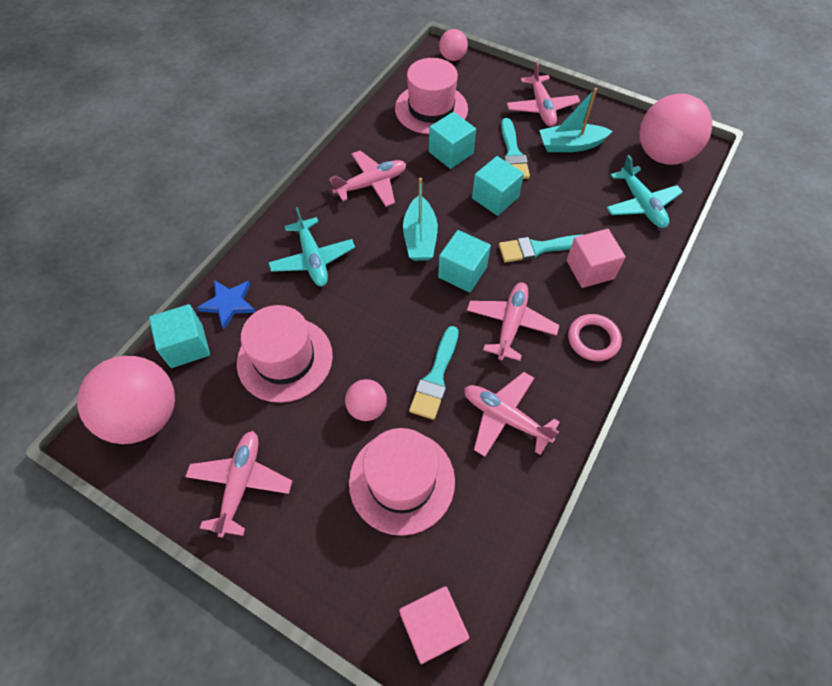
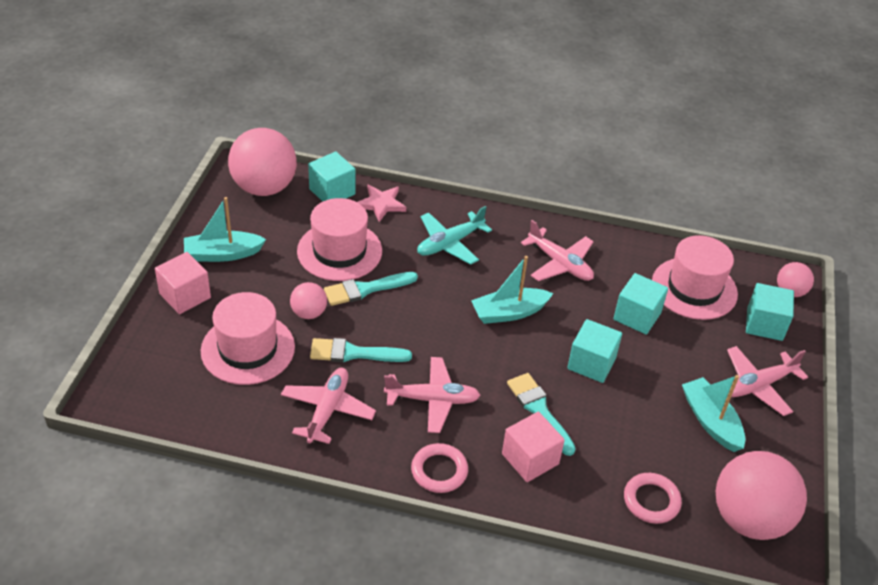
camera: 70 degrees right, 15 degrees down
(229, 304) = (381, 204): blue star -> pink star
(240, 484) = (223, 254): pink plane -> turquoise boat
(432, 627) = (132, 391): pink cube -> pink cube (185, 296)
(462, 272) = (480, 352): turquoise cube -> turquoise cube (764, 324)
(513, 153) = (666, 369): turquoise brush -> turquoise brush (366, 289)
(641, 204) = (651, 501): turquoise plane -> pink ring

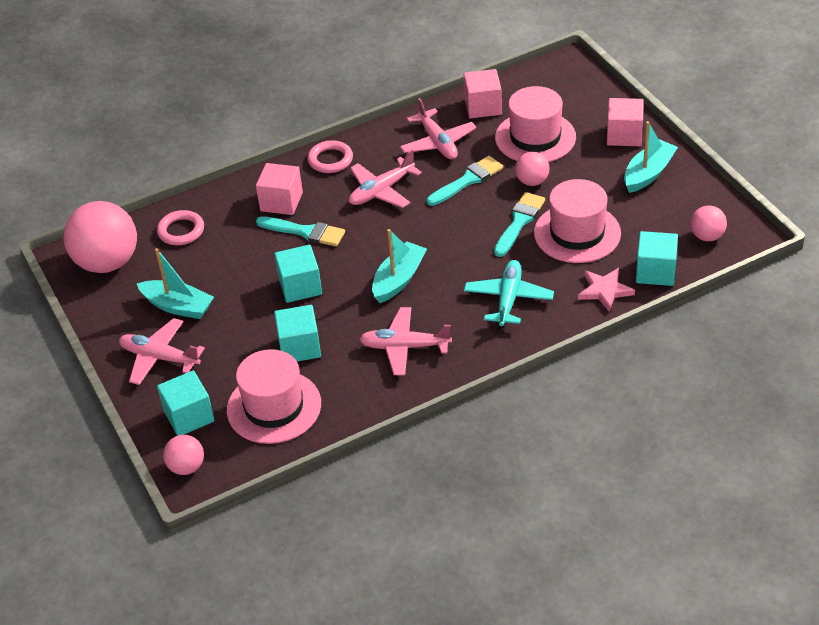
camera: 145 degrees right, 0 degrees up
(240, 416) = (483, 107): none -> pink cube
(264, 187) = (707, 236): pink ball -> pink ball, size x0.49
(758, 385) = (159, 358): pink plane -> pink plane turned 90 degrees counterclockwise

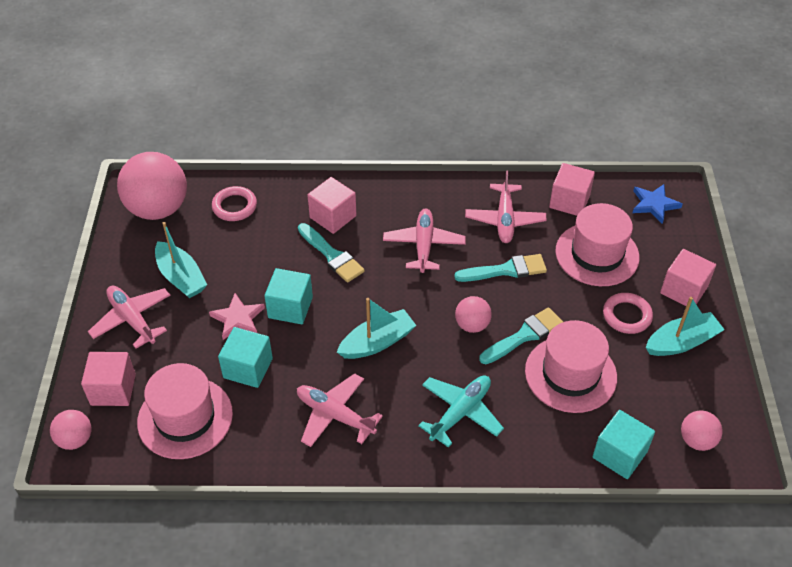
camera: 25 degrees right, 5 degrees up
(189, 416) = (113, 389): turquoise cube -> pink cube
(330, 160) = (401, 195): pink ring -> pink ring (627, 316)
(381, 191) = (423, 245): pink plane -> pink plane turned 105 degrees clockwise
(532, 181) = (564, 298): pink ball -> pink ball (472, 325)
(556, 81) = (654, 204): none -> blue star
(604, 290) = (556, 450): pink star -> pink star (238, 319)

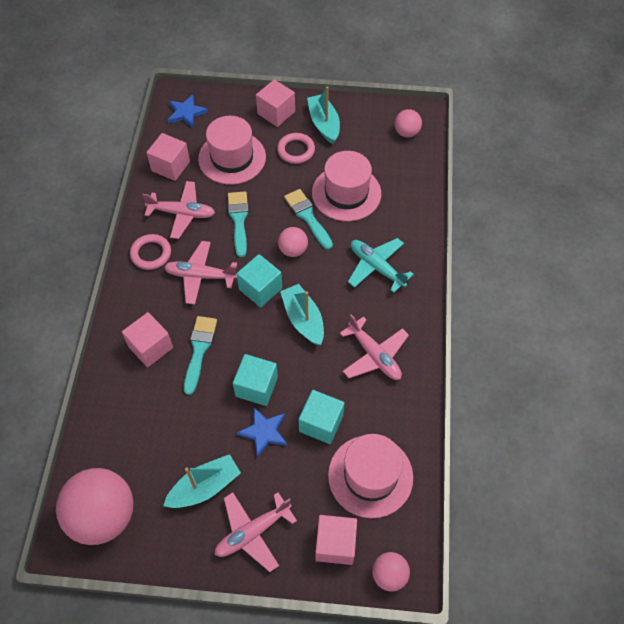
camera: 85 degrees left, 10 degrees up
(234, 206) = (117, 437): pink ring -> pink ring (151, 254)
(238, 319) = (264, 432): pink star -> blue star
(331, 255) = (199, 350): turquoise brush -> turquoise brush turned 45 degrees counterclockwise
(335, 415) = (374, 355): pink plane -> pink plane turned 75 degrees counterclockwise
(619, 454) = (416, 176): turquoise cube -> turquoise cube (260, 289)

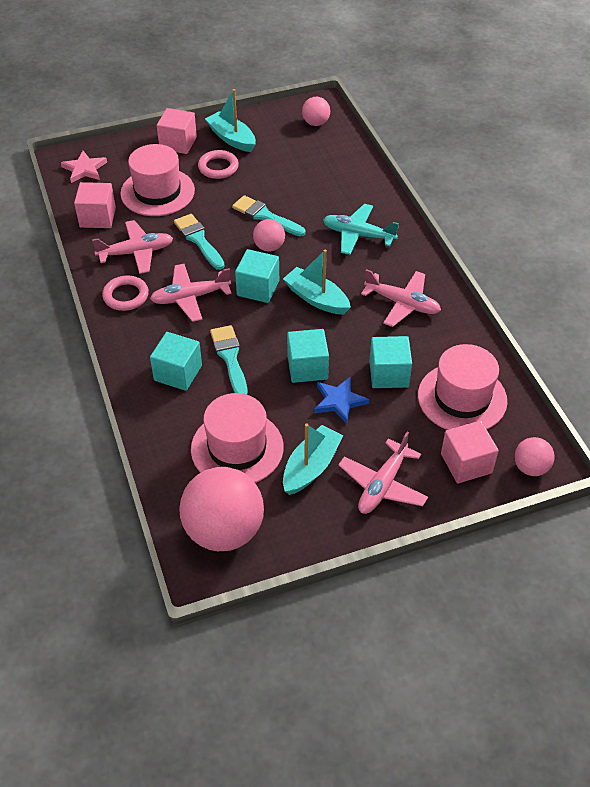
camera: 25 degrees left, 10 degrees down
(150, 347) = (178, 373): pink cube -> turquoise cube
(186, 113) = (84, 169): blue star -> pink star
(346, 193) = (290, 186): pink hat -> pink hat (237, 448)

